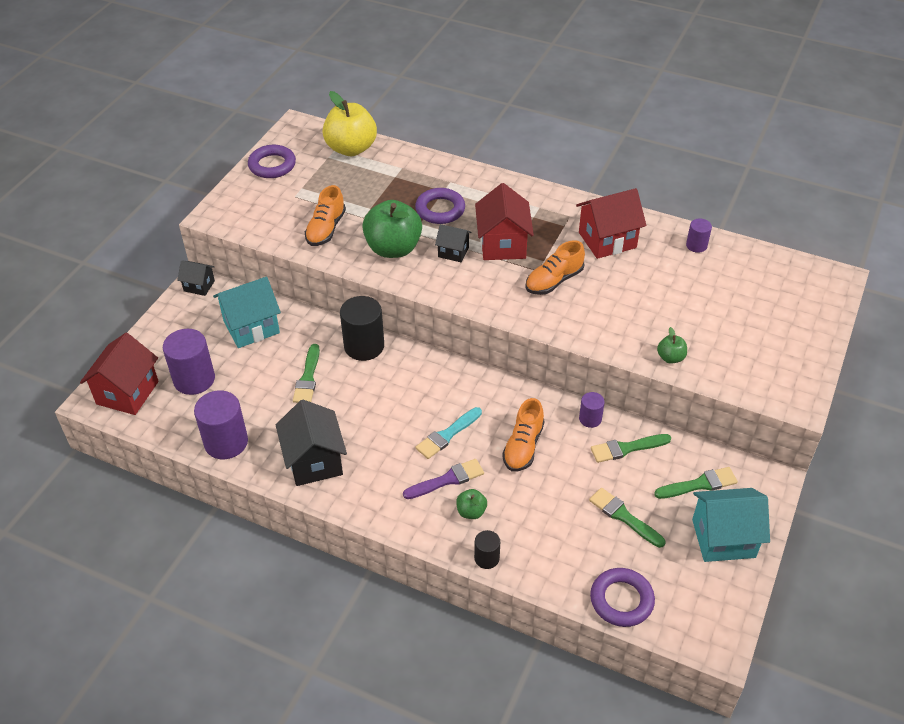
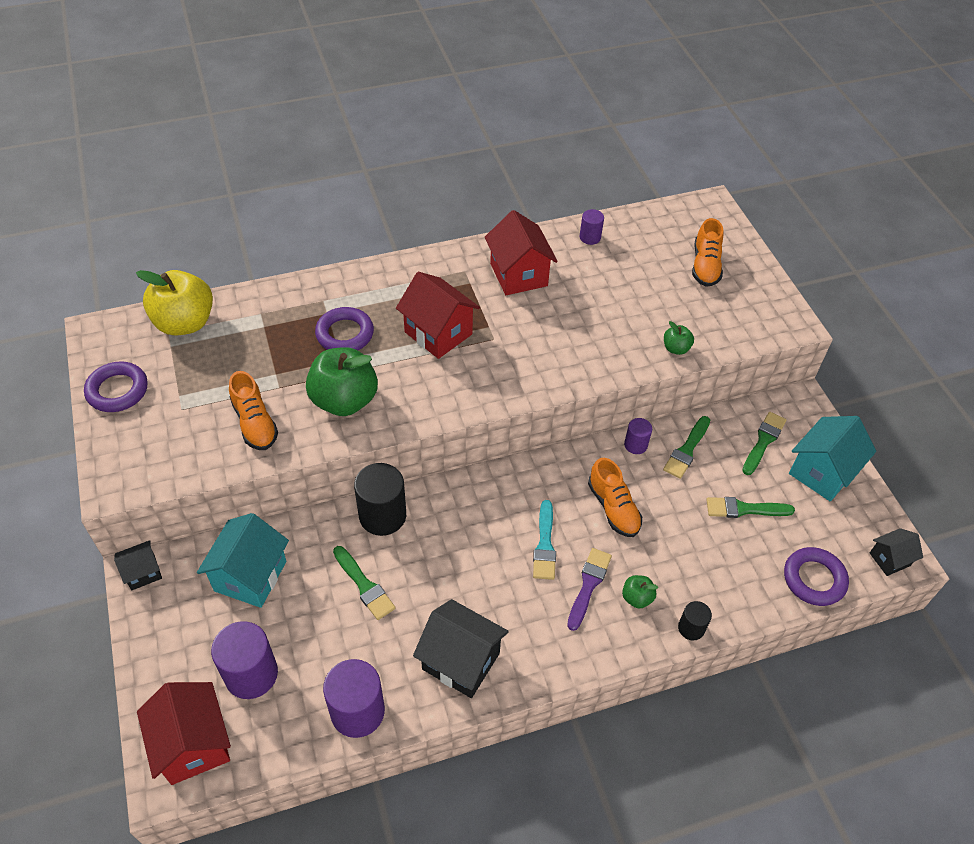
camera: 45 degrees left, 5 degrees up
(453, 252) = (403, 368): black house -> black house (889, 559)
(554, 281) = (517, 340): orange shoe -> orange shoe (705, 266)
(607, 240) = (518, 275): red house -> red house turned 45 degrees counterclockwise

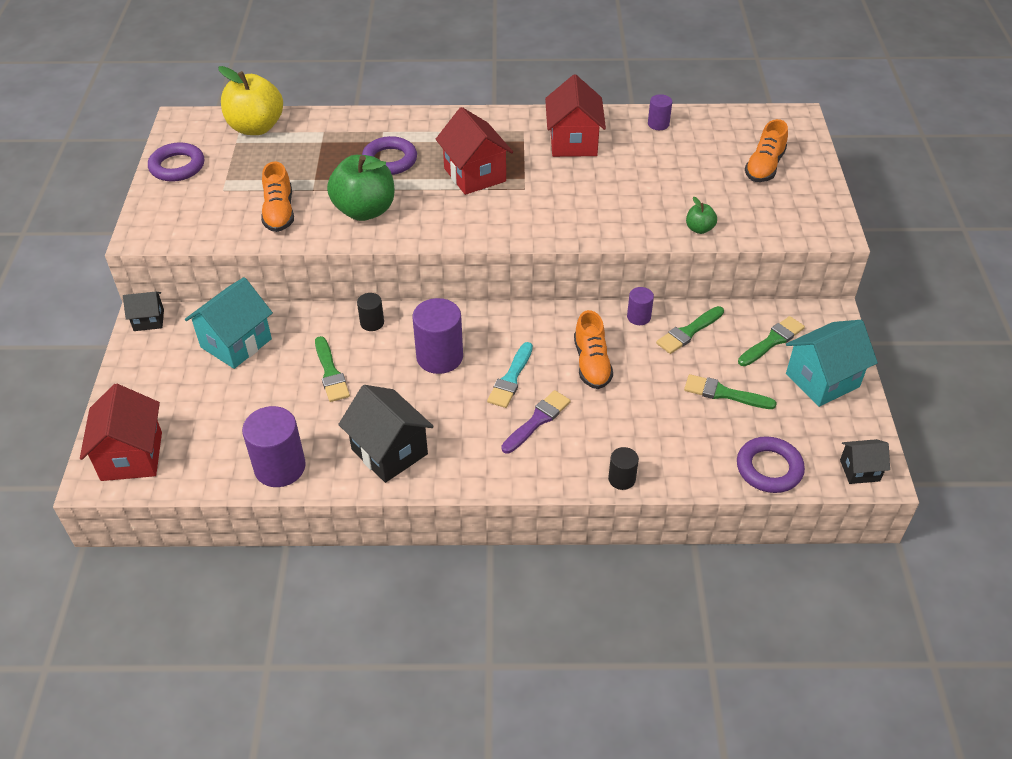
camera: 20 degrees right, 5 degrees down
(251, 674) = (203, 416): purple cylinder -> purple cylinder (439, 357)
(382, 515) = (372, 323): black cylinder -> black cylinder, size x0.53
(637, 598) = (579, 441): green apple -> none

